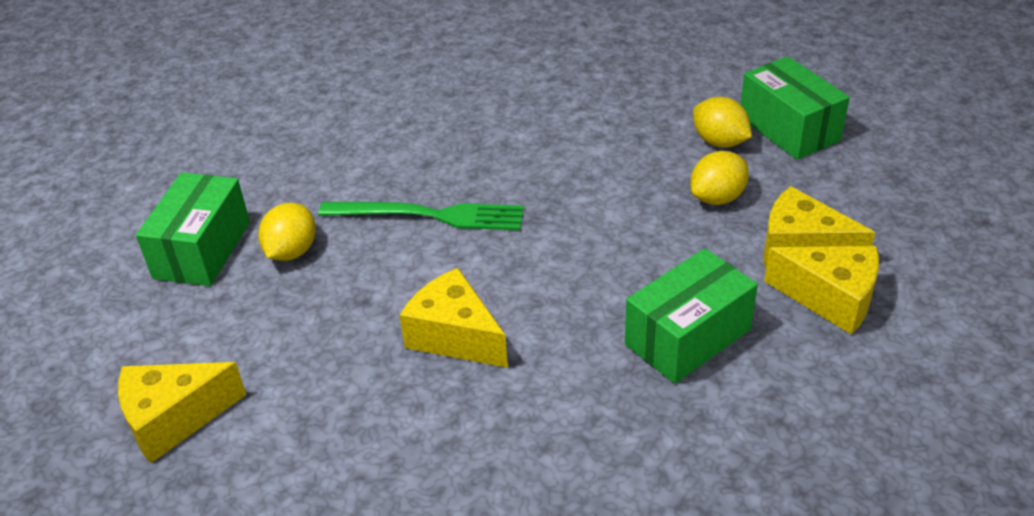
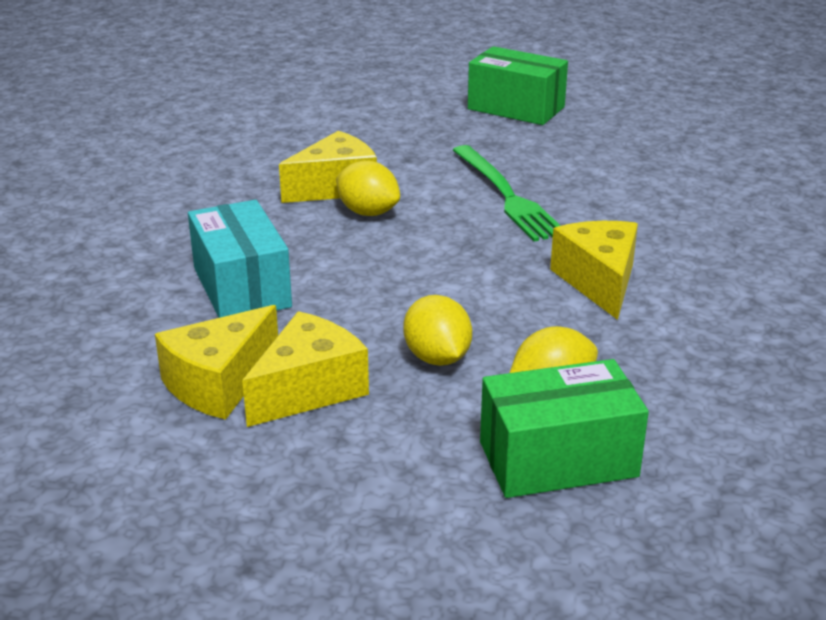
camera: 105 degrees right, 10 degrees down
(174, 419) = (336, 95): yellow cheese -> yellow cheese (599, 282)
(292, 252) = (491, 138): yellow lemon -> yellow lemon (368, 212)
(429, 215) = (506, 195): green fork -> green fork turned 45 degrees counterclockwise
(688, 337) = (241, 287): green box -> turquoise box

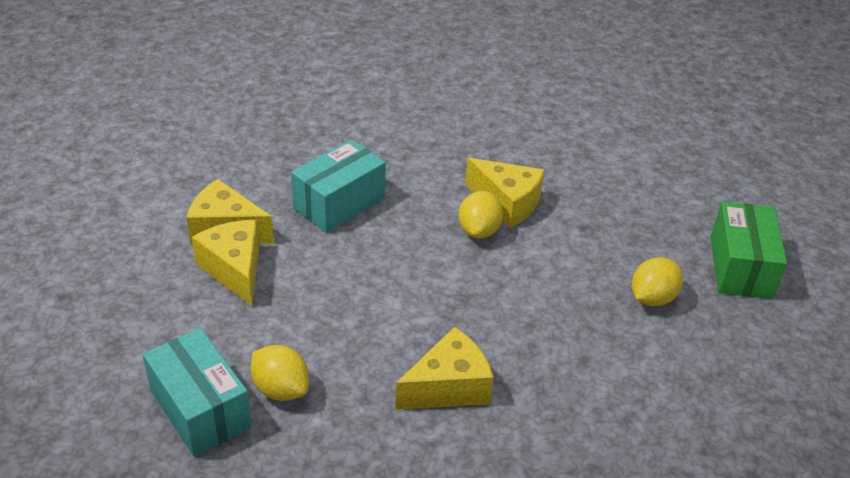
camera: 65 degrees right, 10 degrees up
(309, 389) = (234, 269): yellow cheese -> yellow cheese turned 135 degrees counterclockwise
(437, 358) = (296, 319): yellow lemon -> yellow lemon (652, 298)
(506, 195) = (560, 300): green fork -> none
(558, 459) = (200, 409): green box -> turquoise box

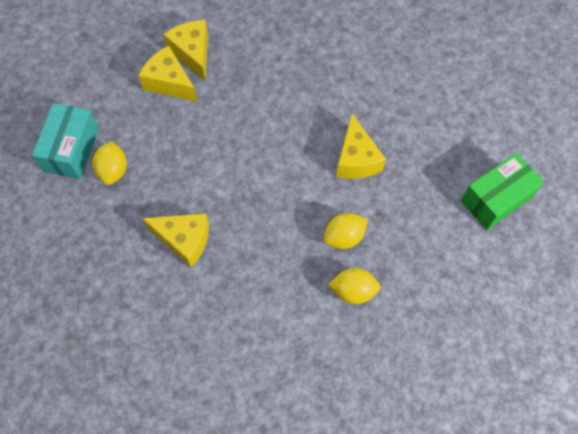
camera: 50 degrees right, 25 degrees up
(234, 269) = (169, 82): yellow cheese -> yellow cheese turned 75 degrees counterclockwise
(339, 203) = (266, 82): turquoise box -> none
(479, 231) = (316, 164): yellow lemon -> yellow lemon (344, 237)
(740, 267) = (434, 321): green box -> green box (496, 199)

